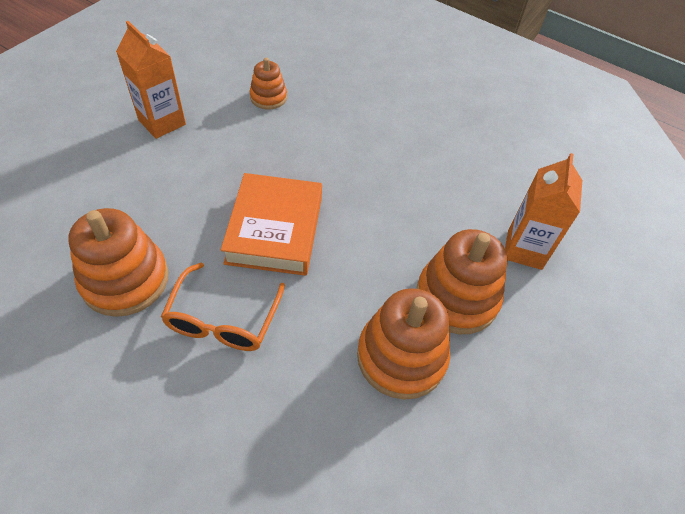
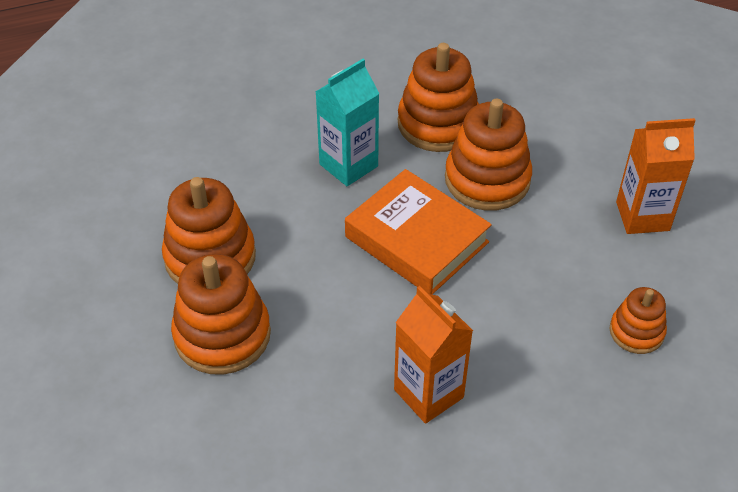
camera: 130 degrees right, 5 degrees down
(178, 216) = (487, 179): none -> orange stacking toy
(223, 319) = (348, 165): orange glasses -> turquoise carton
(524, 249) = (216, 440): orange carton -> orange carton (428, 393)

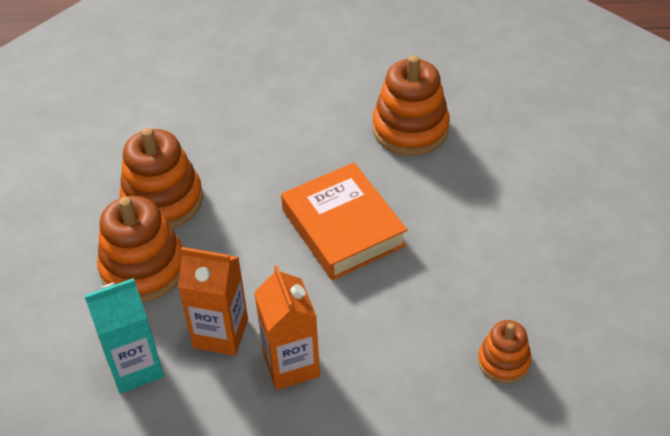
camera: 20 degrees right, 0 degrees up
(348, 165) = (314, 148): turquoise carton -> turquoise carton (135, 367)
(487, 179) = (431, 189): orange stacking toy -> none
(642, 216) = (560, 257): orange carton -> orange carton (220, 333)

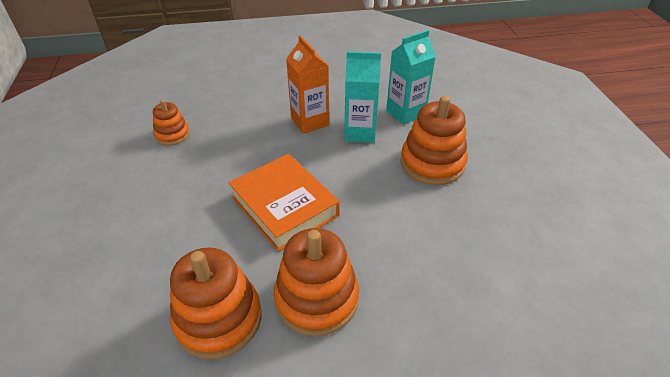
camera: 170 degrees right, 5 degrees down
(163, 200) = (446, 214): orange stacking toy -> orange stacking toy (317, 298)
(220, 333) = (360, 132): orange carton -> turquoise carton

